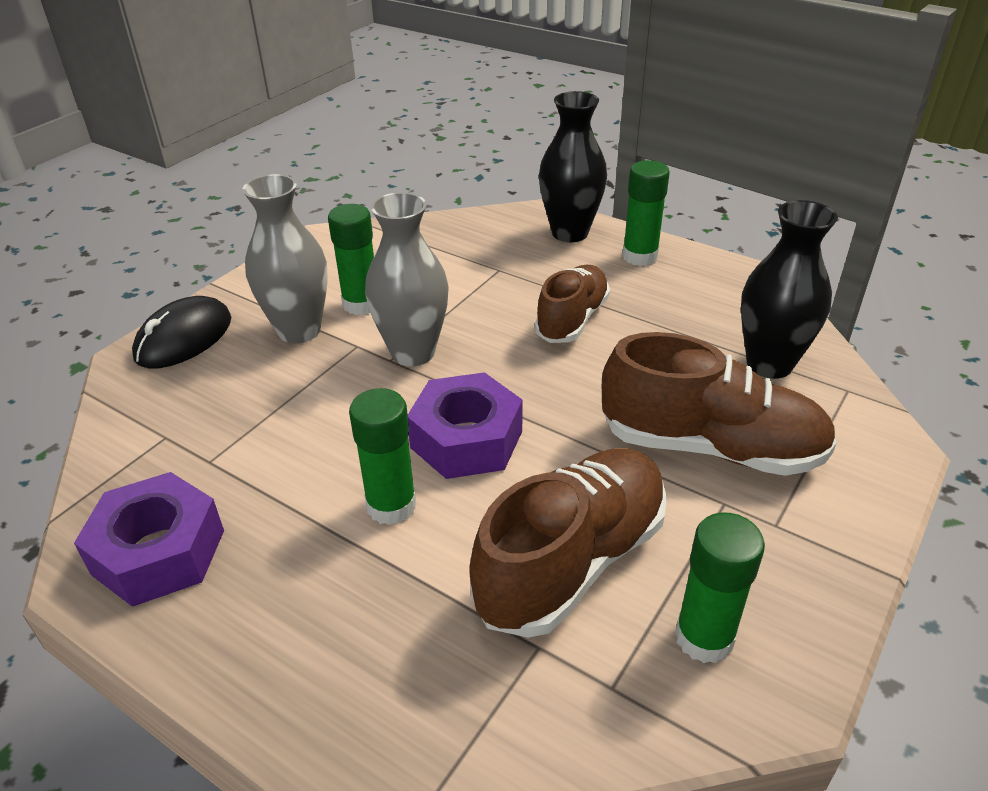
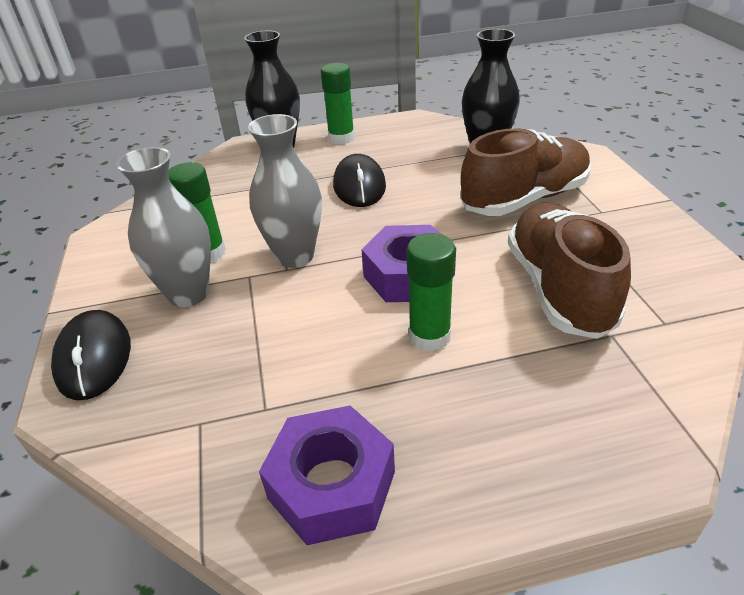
camera: 45 degrees left, 0 degrees up
(572, 319) = (359, 186): brown shoe -> black mouse
(704, 637) = (657, 273): green glue stick -> none

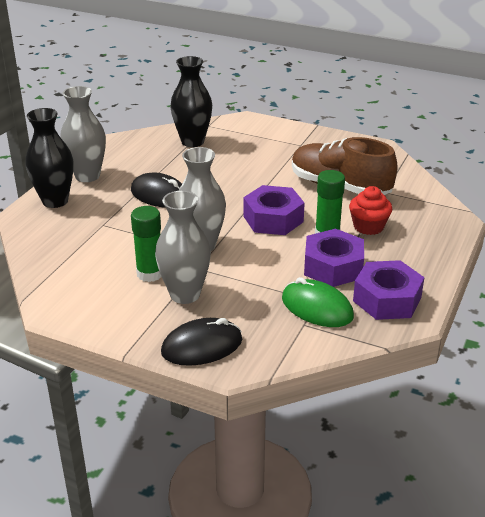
camera: 55 degrees left, 5 degrees down
(94, 358) = (202, 346): black mouse -> black mouse turned 45 degrees counterclockwise
(247, 416) = (317, 308): none -> green mouse
(341, 138) = (87, 176): green glue stick -> grey vase
(359, 381) = (333, 267): none -> purple nut
(499, 365) = (368, 226): none -> red cupcake
(524, 199) = (258, 157): brown shoe -> none

